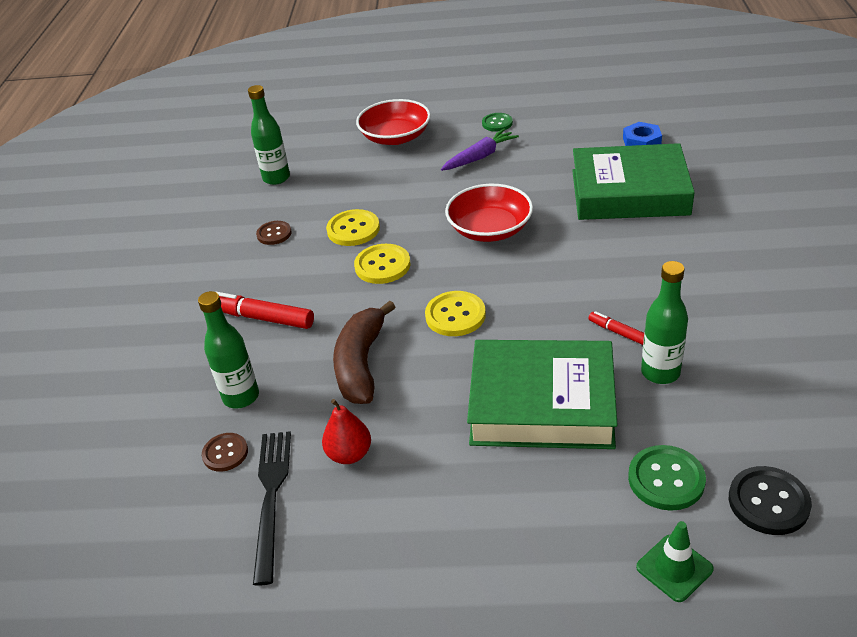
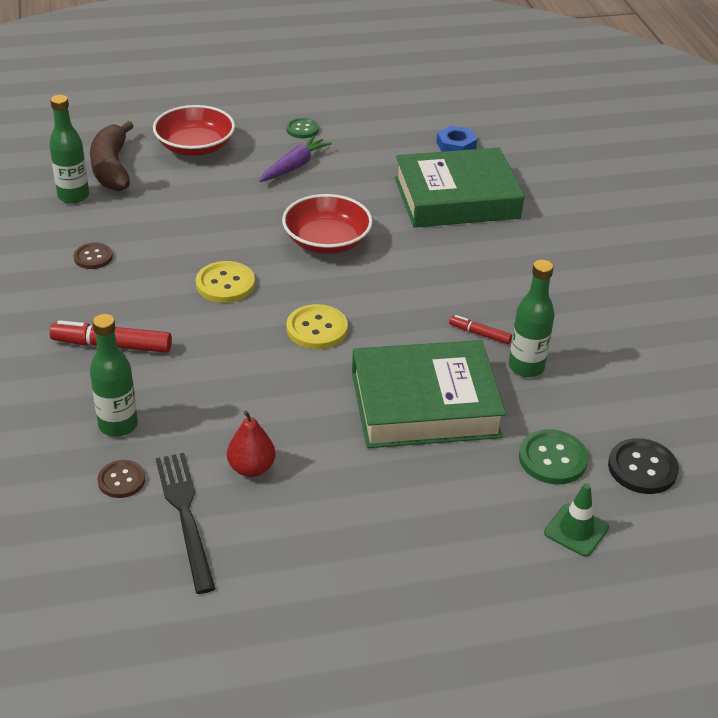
camera: 20 degrees left, 0 degrees up
(353, 229) = (181, 248): yellow button -> none
(361, 364) = (235, 382): brown banana -> brown banana (111, 168)

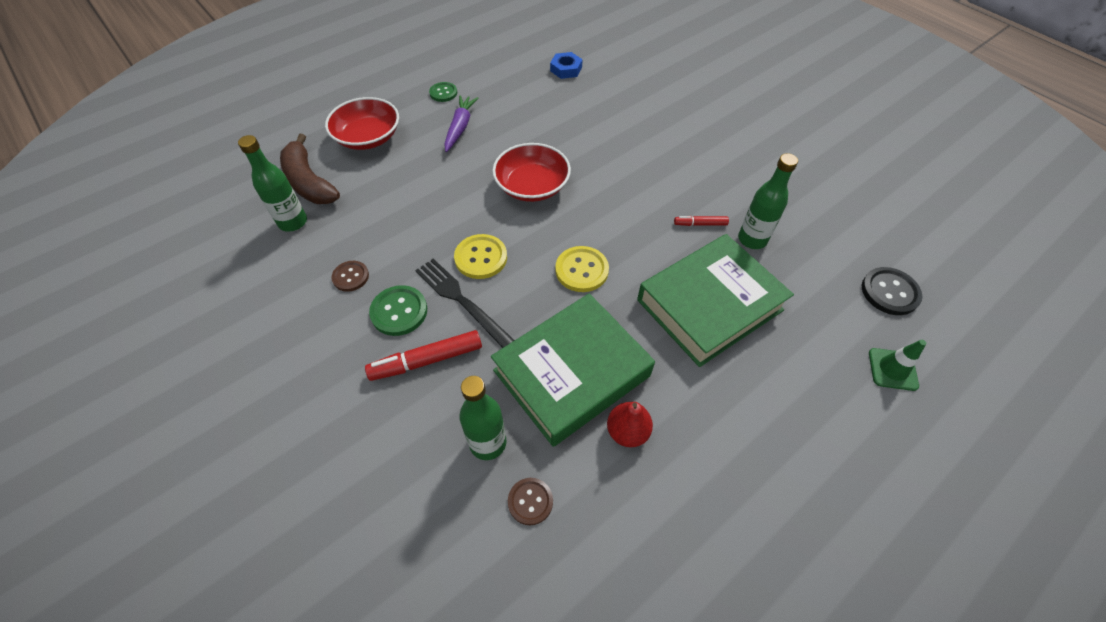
camera: 25 degrees left, 15 degrees up
(185, 515) = (609, 511): black fork -> black fork (462, 301)
(456, 198) = (598, 113): green book -> green book (571, 373)
(552, 459) = (829, 312): green button -> green button (399, 311)

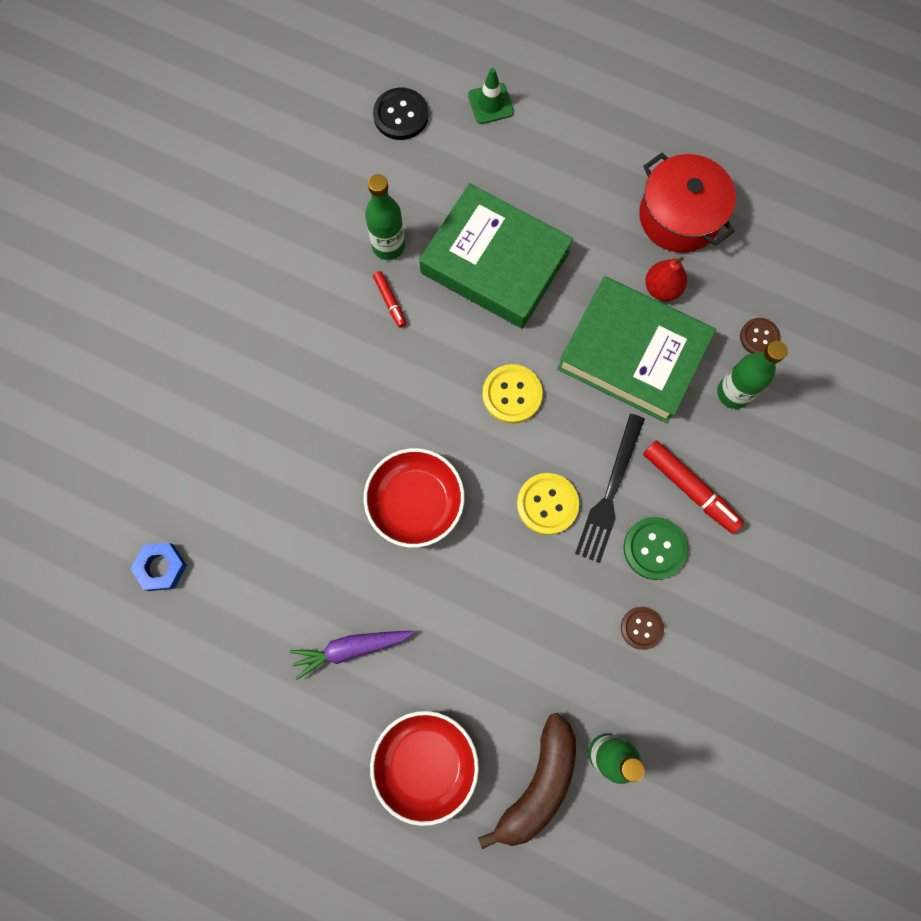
camera: 115 degrees left, 20 degrees up
(443, 93) = (288, 716): green button -> none
(704, 491) = (679, 216): none -> red pot

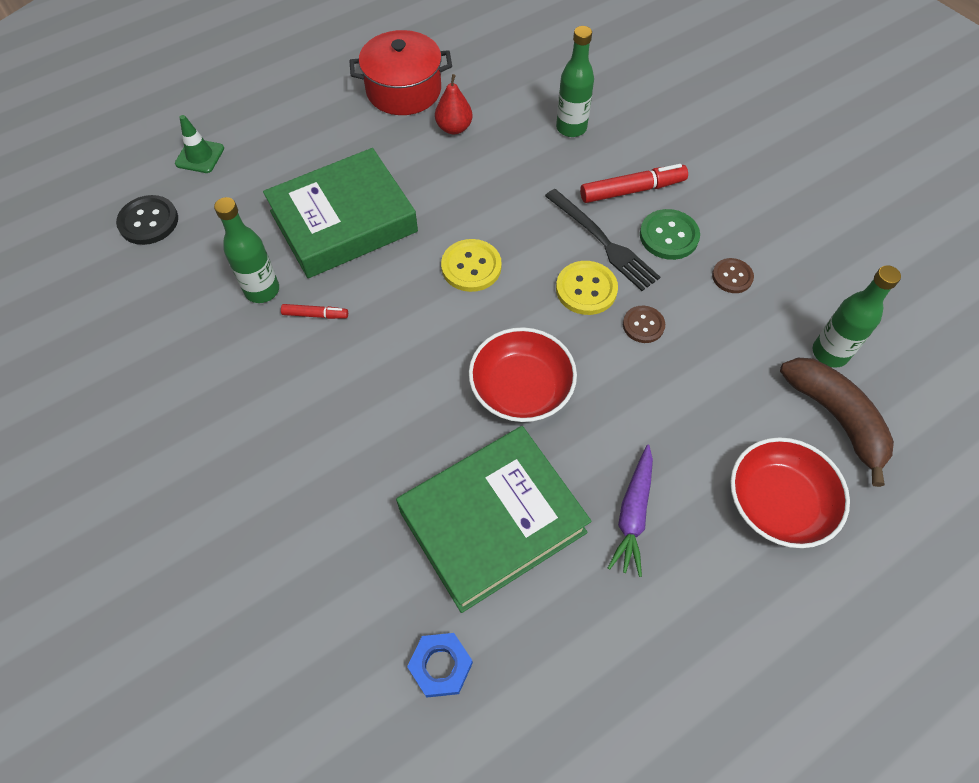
camera: 60 degrees left, 15 degrees down
(632, 354) = (495, 171): green book -> green book (492, 521)
(759, 337) = (537, 93): brown button -> brown button (643, 325)

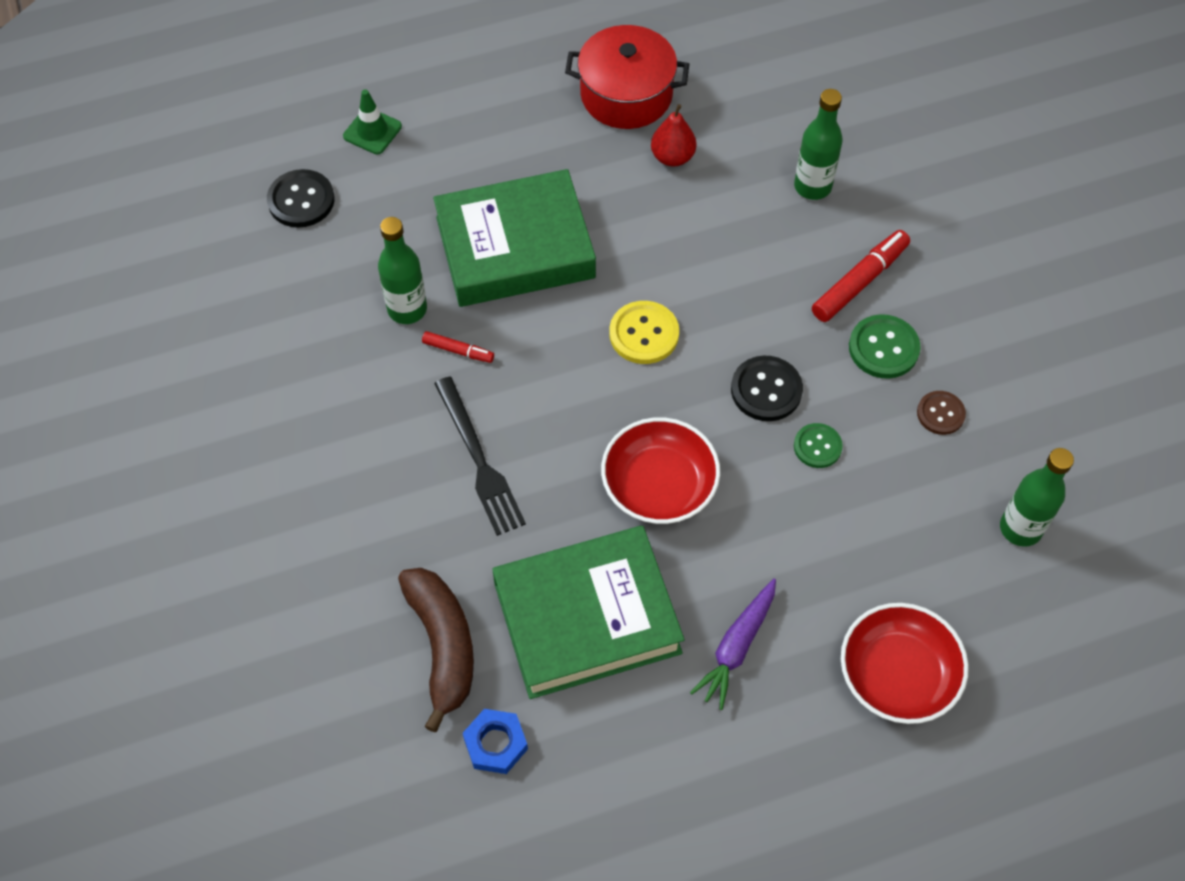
camera: 15 degrees right, 0 degrees up
(586, 289) = (766, 390): yellow button -> black button
(603, 242) = (804, 338): black fork -> black fork (479, 460)
(632, 190) = (859, 282): red marker -> red marker turned 45 degrees counterclockwise
(643, 325) = (817, 446): brown button -> green button
(836, 418) = (998, 601): brown banana -> brown banana (442, 646)

